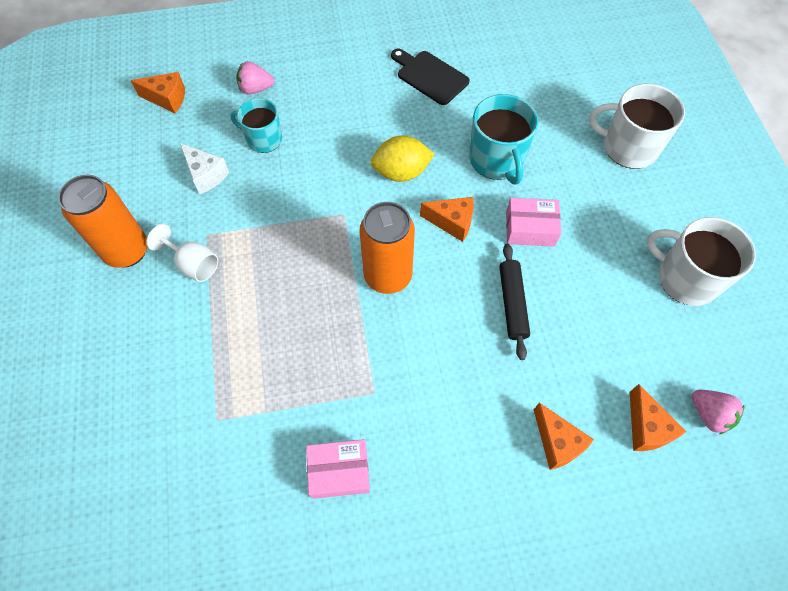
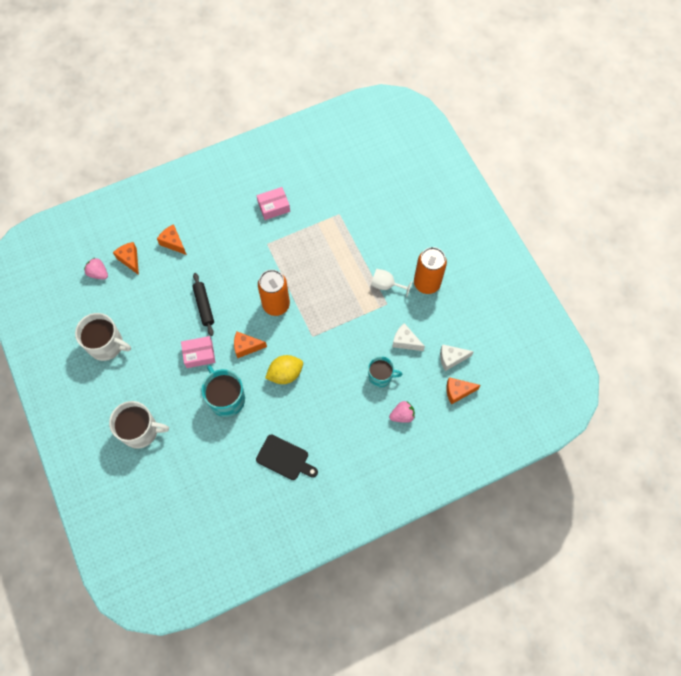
camera: 165 degrees right, 5 degrees up
(152, 138) = (451, 358): none -> white cheese

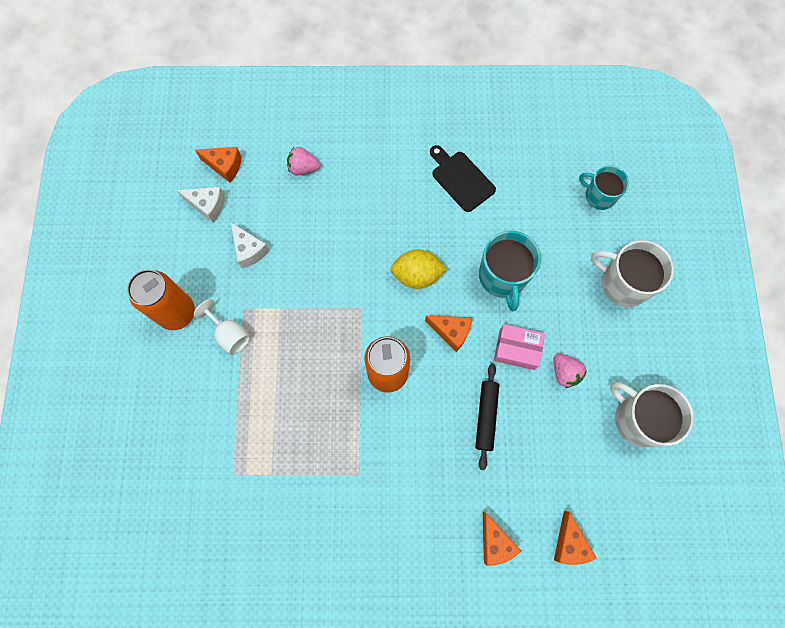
camera: 155 degrees left, 5 degrees up
(98, 273) = (623, 542): pink strawberry -> pink strawberry (564, 373)
(274, 207) = (321, 534): pink box -> none
(380, 376) = (303, 222): turquoise mug -> turquoise mug (599, 196)

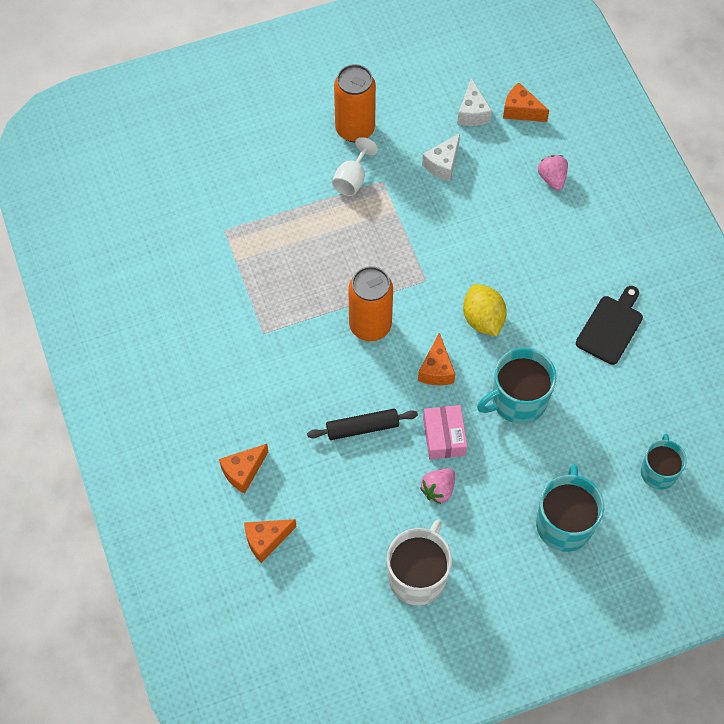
camera: 70 degrees right, 10 degrees down
(225, 166) = (521, 111): orange cheese -> orange cheese turned 120 degrees clockwise
(623, 283) = (564, 523): white mug -> turquoise mug

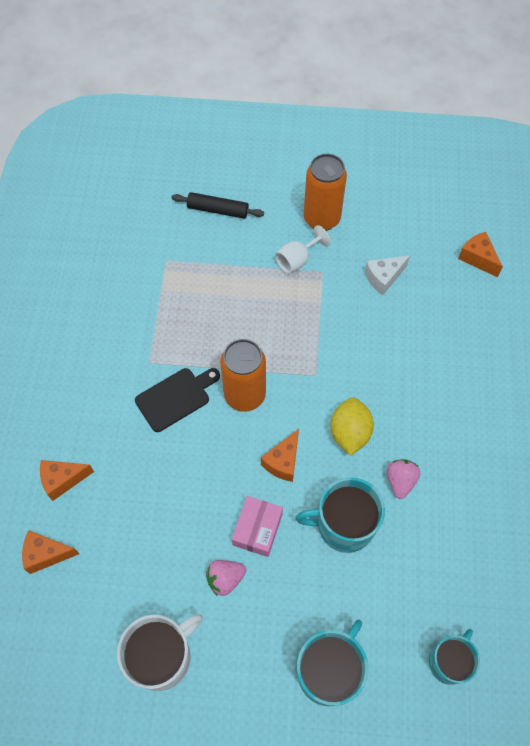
camera: 25 degrees right, 0 degrees up
(362, 428) = (188, 487): black rolling pin -> black rolling pin (218, 210)
(472, 113) = (432, 244): white cheese -> none
(552, 178) = (478, 329): pink strawberry -> pink strawberry (400, 481)
(611, 327) = (468, 493): black cutting board -> black cutting board (176, 398)

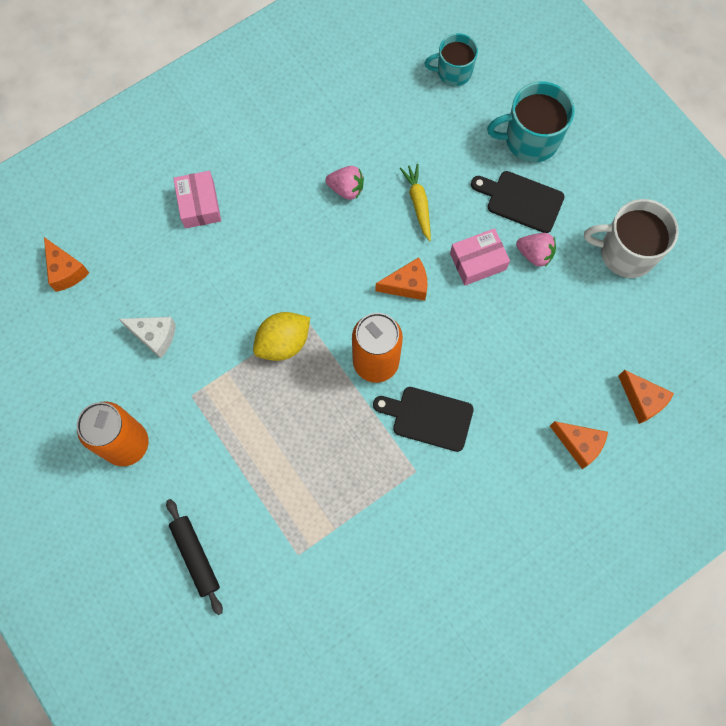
camera: 130 degrees left, 10 degrees up
(279, 610) = (521, 200): none -> black cutting board
(297, 260) = (196, 429): white goblet -> none
(344, 525) = (418, 203): turquoise mug -> yellow carrot
(349, 433) = (337, 254): yellow lemon -> yellow lemon (283, 343)
(400, 481) = (346, 189): pink strawberry -> pink strawberry turned 135 degrees counterclockwise
(467, 370) = (199, 204): none -> pink box
(477, 258) = (66, 271): orange cheese -> orange cheese turned 45 degrees counterclockwise

